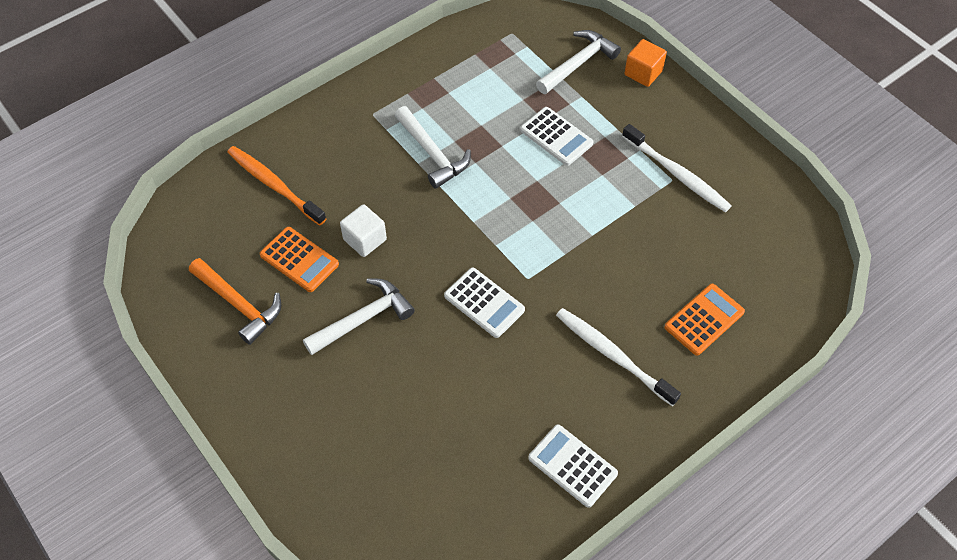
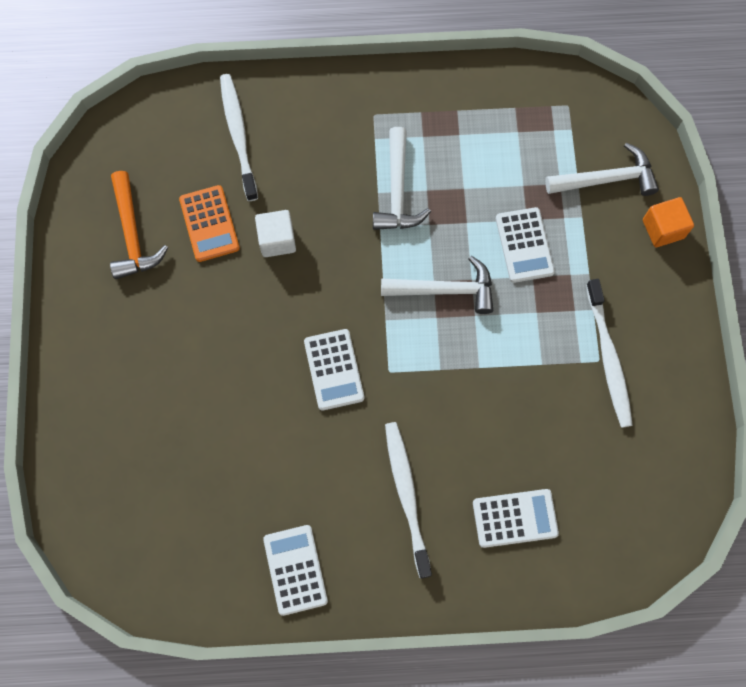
camera: 35 degrees right, 15 degrees up
(274, 185) = (238, 134): orange toothbrush -> white toothbrush
(363, 319) = (222, 316): white hammer -> white hammer (445, 290)
(704, 319) = (515, 518): orange calculator -> white calculator

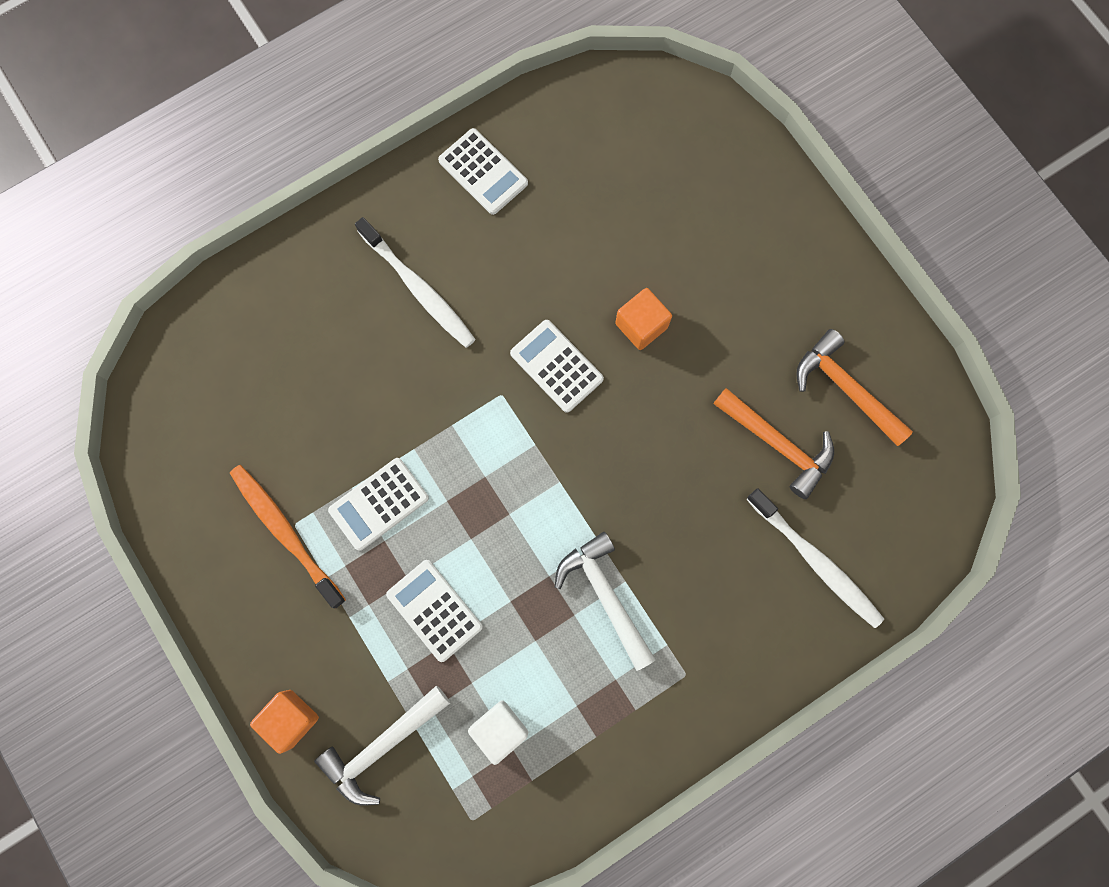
camera: 150 degrees right, 5 degrees up
(209, 224) = (777, 444): orange calculator -> orange hammer
(249, 364) = (641, 325): none -> orange cube
(277, 240) = (696, 466): white cube -> white cube (499, 729)
(445, 290) = (492, 511): white hammer -> none
(515, 518) = (305, 323): white calculator -> white calculator (379, 504)
(608, 359) = (285, 532): white toothbrush -> orange toothbrush

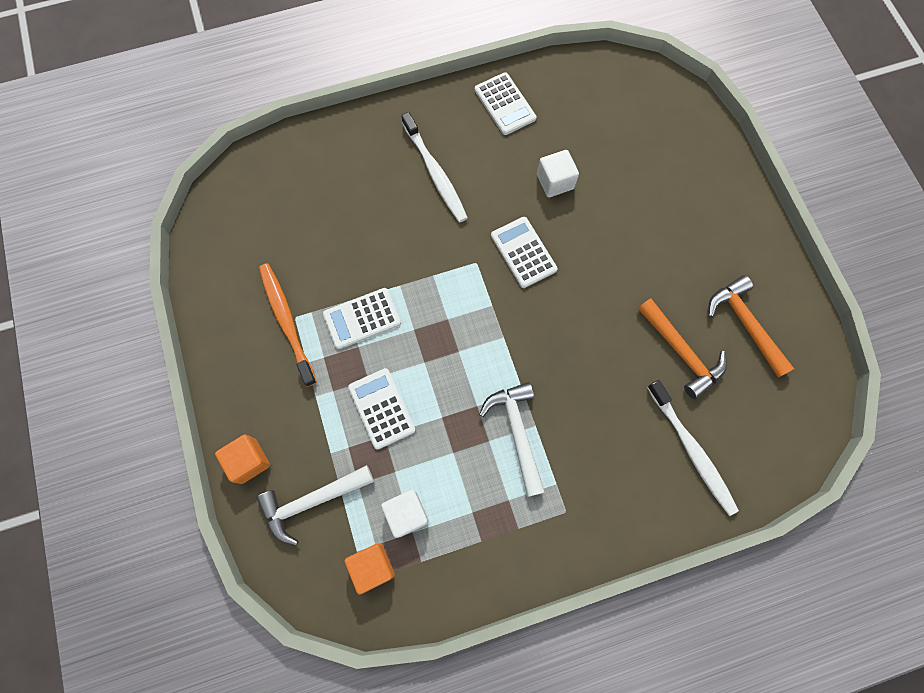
camera: 15 degrees right, 5 degrees down
(573, 262) = (555, 182): none -> white cube
(641, 325) = (595, 239): orange cube -> orange cube (372, 566)

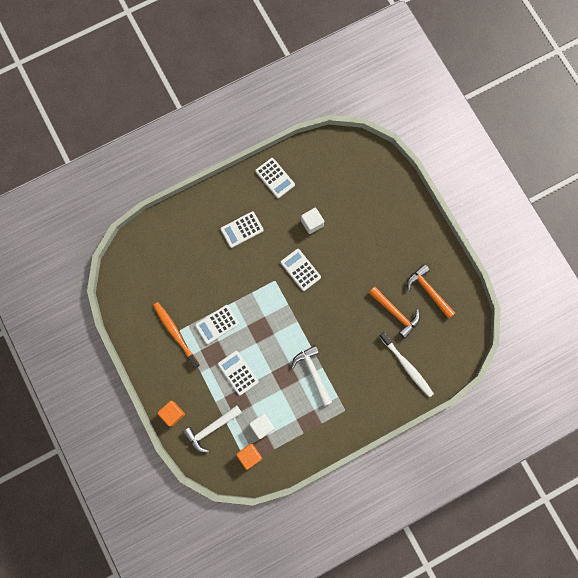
camera: 10 degrees left, 5 degrees up
(435, 173) = (242, 230): white toothbrush -> white calculator

